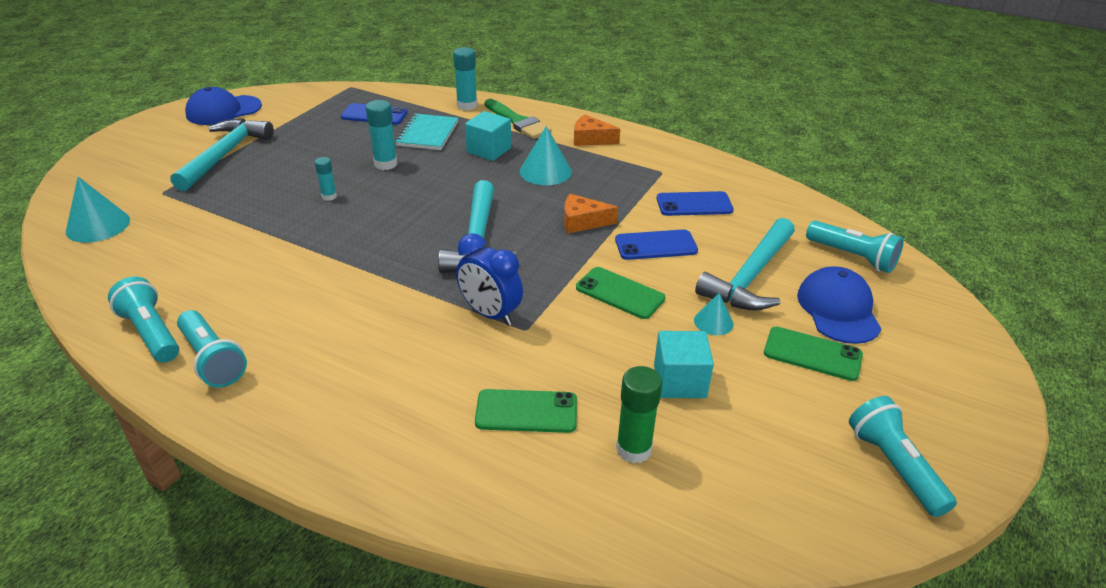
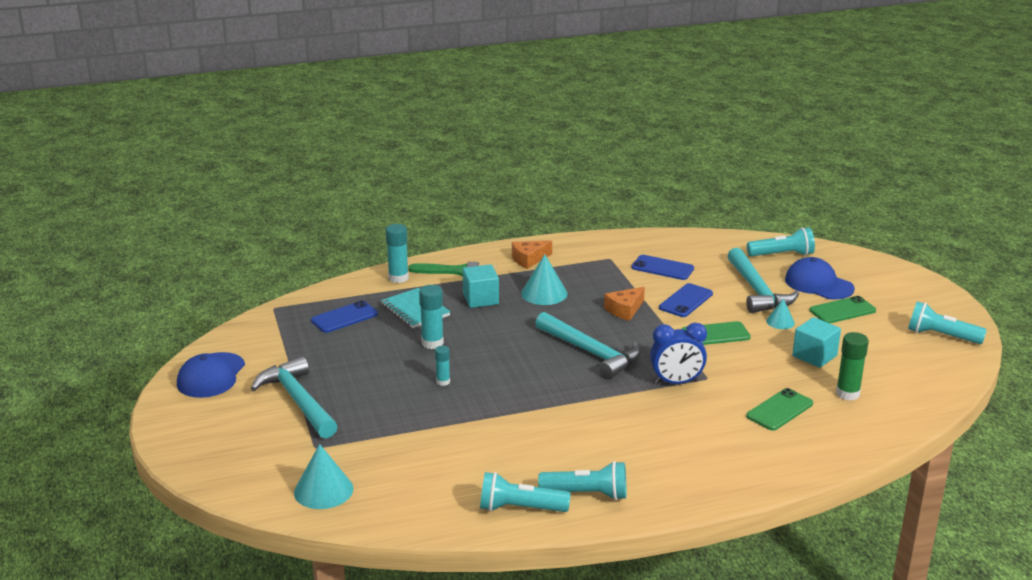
camera: 45 degrees left, 10 degrees down
(694, 204) = (662, 268): blue phone -> blue phone turned 75 degrees clockwise

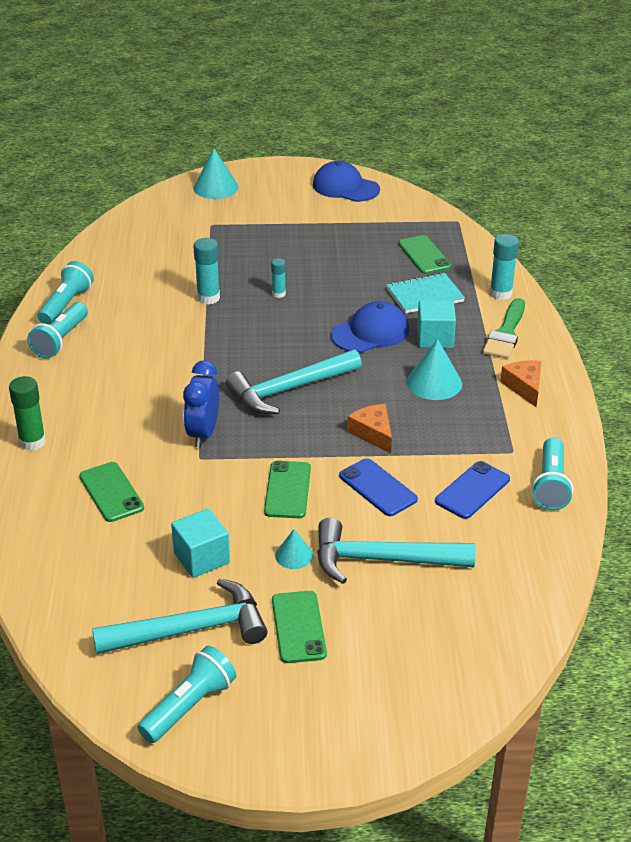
camera: 105 degrees right, 10 degrees up
(298, 401) = (284, 222): turquoise hammer -> turquoise hammer (191, 629)
(323, 490) = (151, 224): turquoise cone -> turquoise cone (215, 187)
(344, 317) = (424, 255): blue phone -> green phone
(432, 343) = (353, 297): turquoise glue stick -> turquoise glue stick (208, 298)
(782, 255) = (483, 622): turquoise flashlight -> turquoise flashlight (550, 485)
(818, 284) = (381, 630): blue cap -> blue cap (370, 332)
(847, 394) = (110, 557): green glue stick -> green glue stick (32, 442)

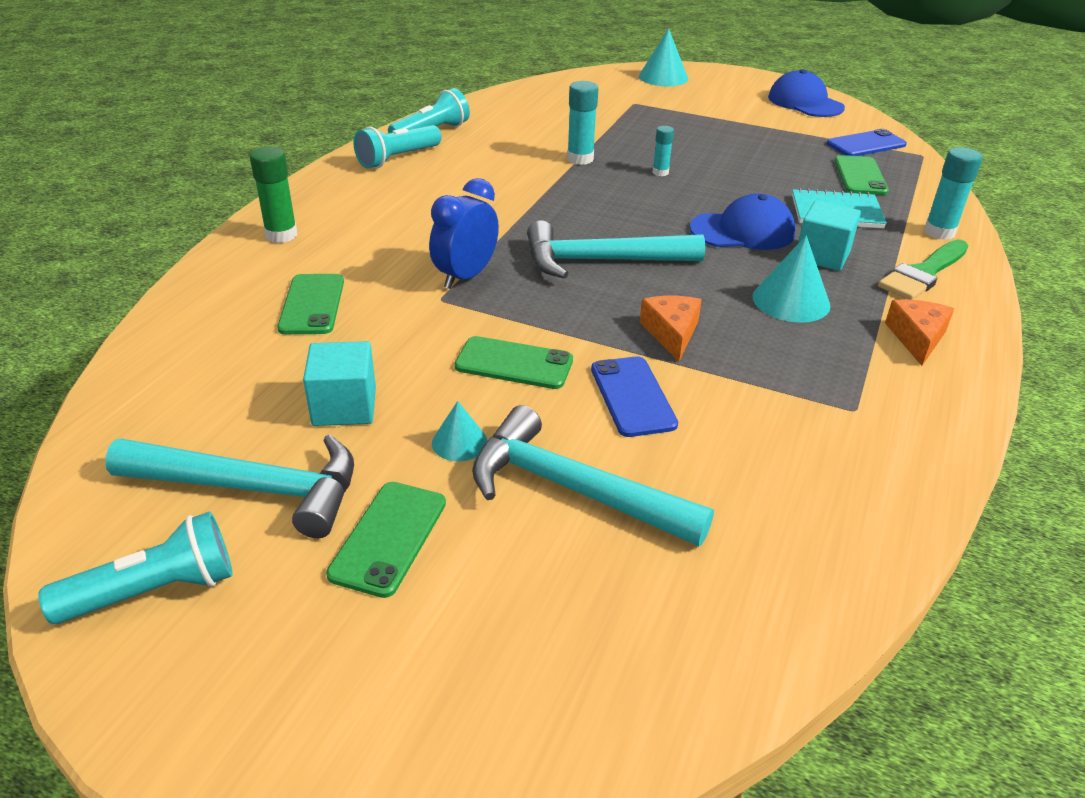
camera: 25 degrees right, 0 degrees up
(287, 490) = (514, 363): green phone -> green phone turned 75 degrees clockwise
(472, 490) = (765, 441): blue phone -> blue phone (866, 144)
(550, 485) = (891, 471): turquoise flashlight -> none

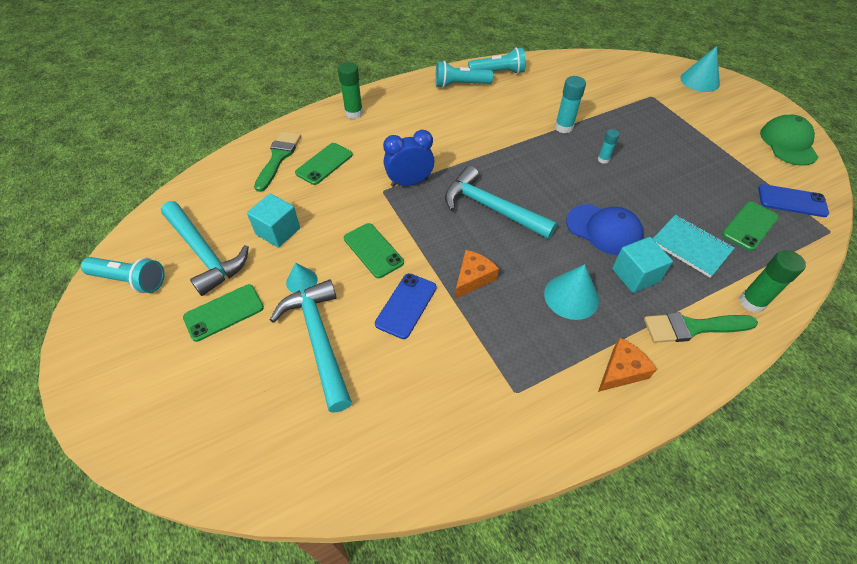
camera: 40 degrees right, 15 degrees up
(224, 326) = (278, 157): none -> green brush
(805, 102) = (788, 143): blue cap -> green cap
(939, 232) = (751, 302): turquoise glue stick -> green glue stick

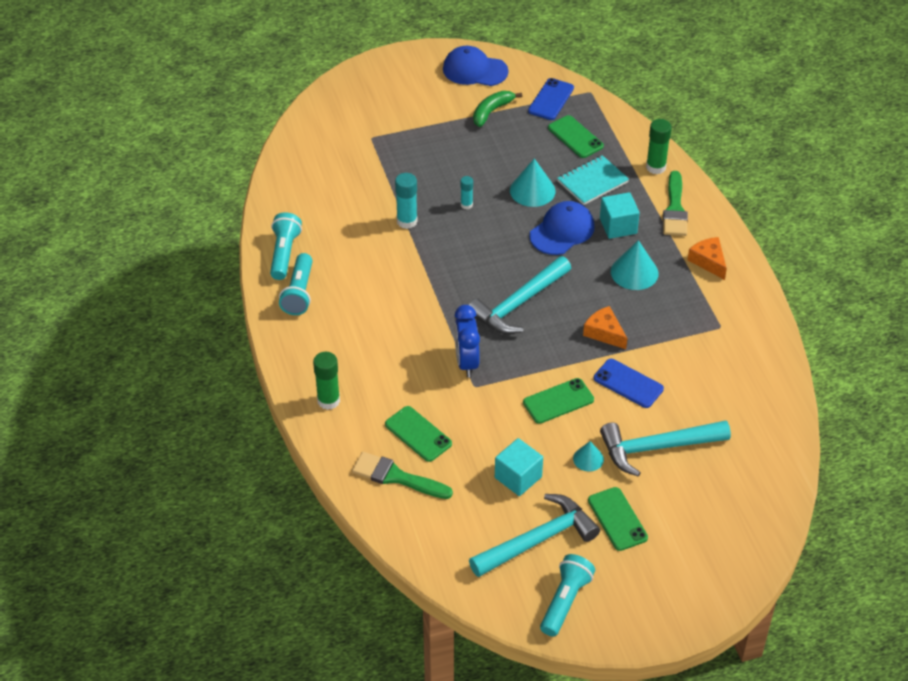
camera: 80 degrees left, 5 degrees down
(699, 81) = (355, 92): turquoise cone -> turquoise cone (532, 190)
(739, 161) = (491, 111): none -> green banana
(788, 143) = (474, 70): green cap -> blue cap

